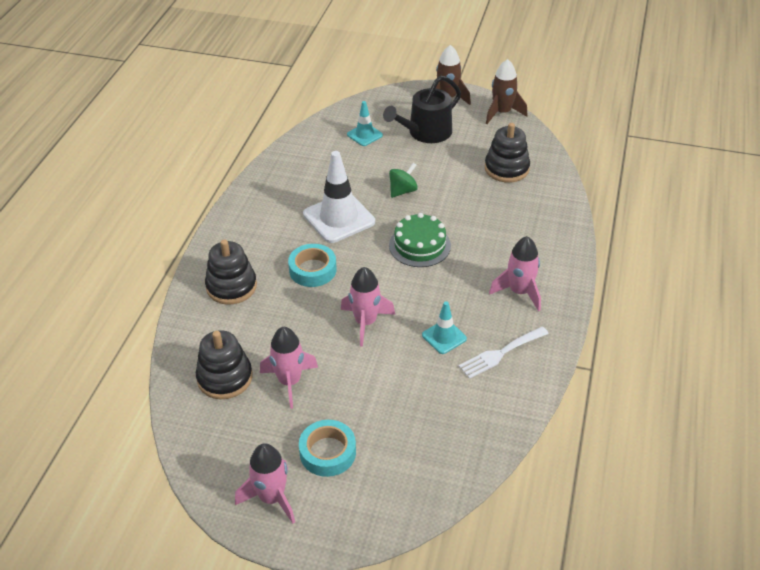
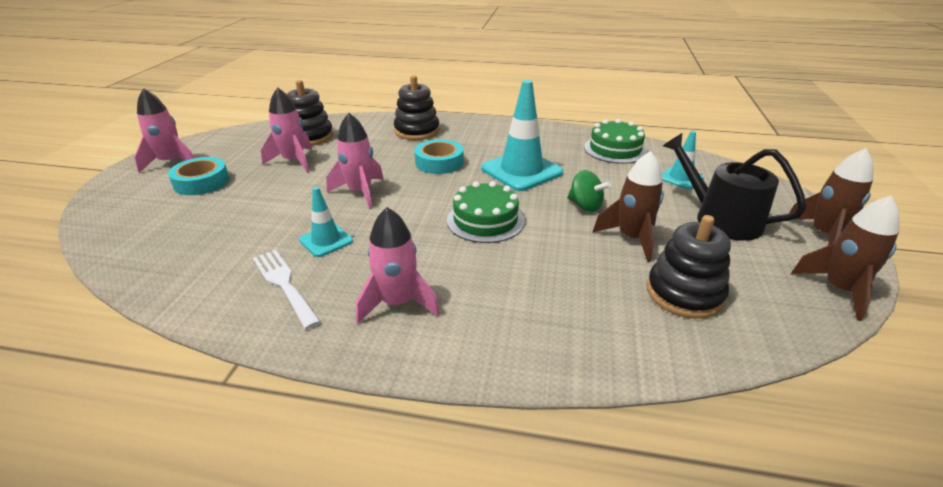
camera: 85 degrees right, 10 degrees down
(306, 158) = (615, 149): none -> green cake
(339, 218) = (521, 171): white traffic cone -> turquoise traffic cone
(448, 177) = (631, 238): none -> brown rocket

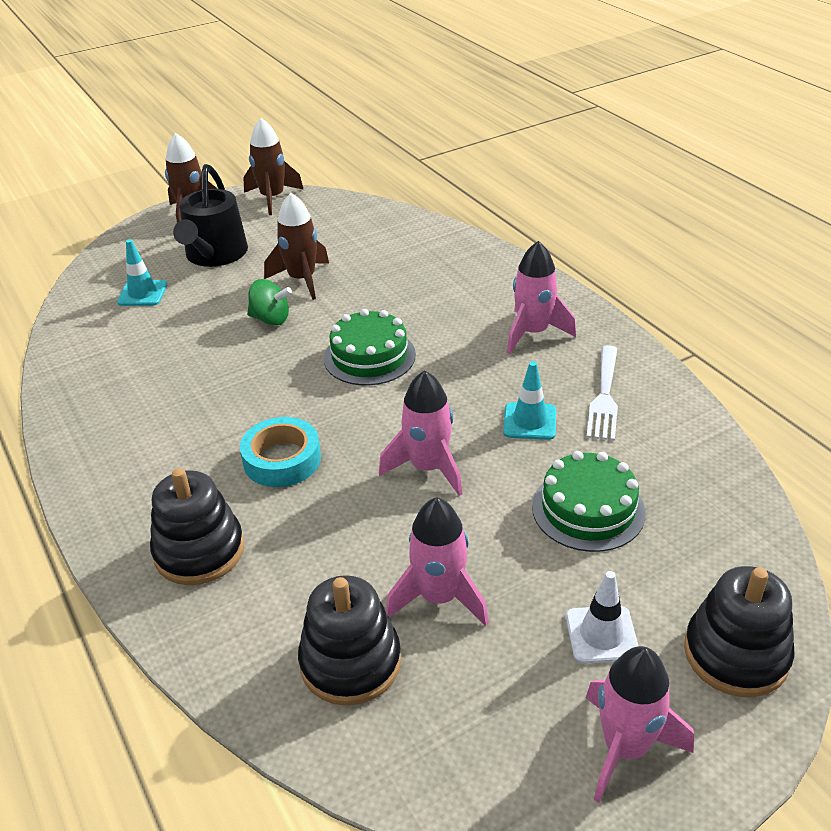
camera: 130 degrees left, 5 degrees up
(201, 182) = (601, 635): turquoise tape -> white traffic cone
(521, 171) = (234, 388): turquoise traffic cone -> none
(585, 206) = (271, 319): green spinning top -> green spinning top turned 105 degrees clockwise
(615, 149) = (98, 354): green cake -> green cake (588, 509)
(684, 293) = (352, 240): black stacking toy -> black stacking toy (736, 654)

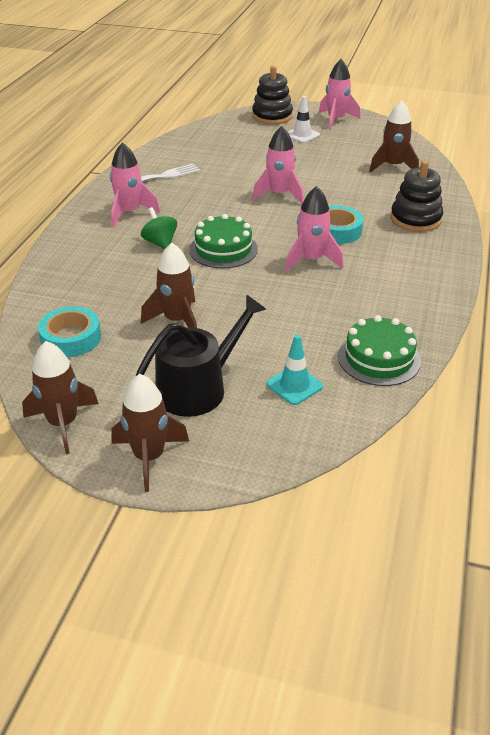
camera: 135 degrees left, 0 degrees up
(271, 319) = (239, 304): green spinning top -> green spinning top (160, 243)
(350, 662) = (393, 166): black stacking toy -> brown rocket
(358, 228) = (71, 338): none -> turquoise tape
(439, 597) = (339, 164): pink rocket -> pink rocket (311, 260)
(529, 421) = (209, 186): turquoise traffic cone -> none
(588, 509) = (245, 156): green cake -> green cake (379, 358)

